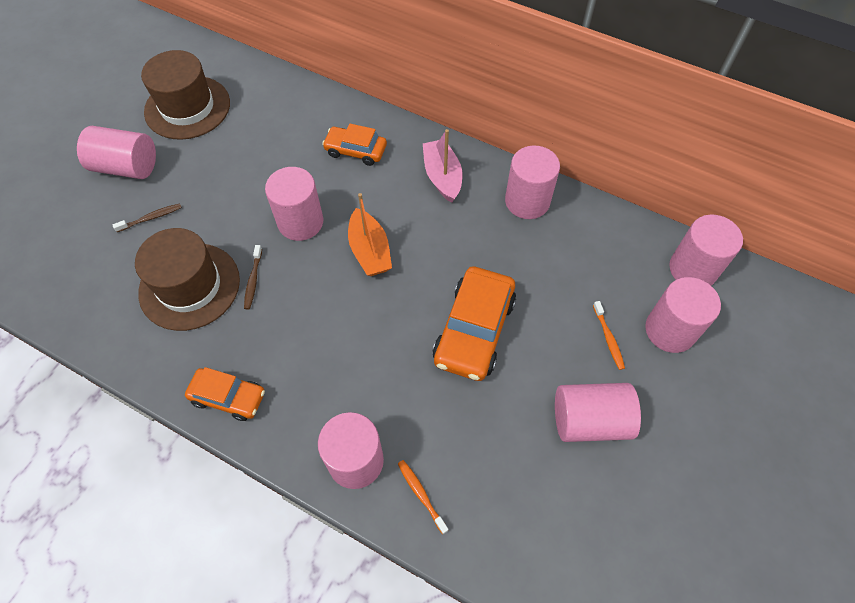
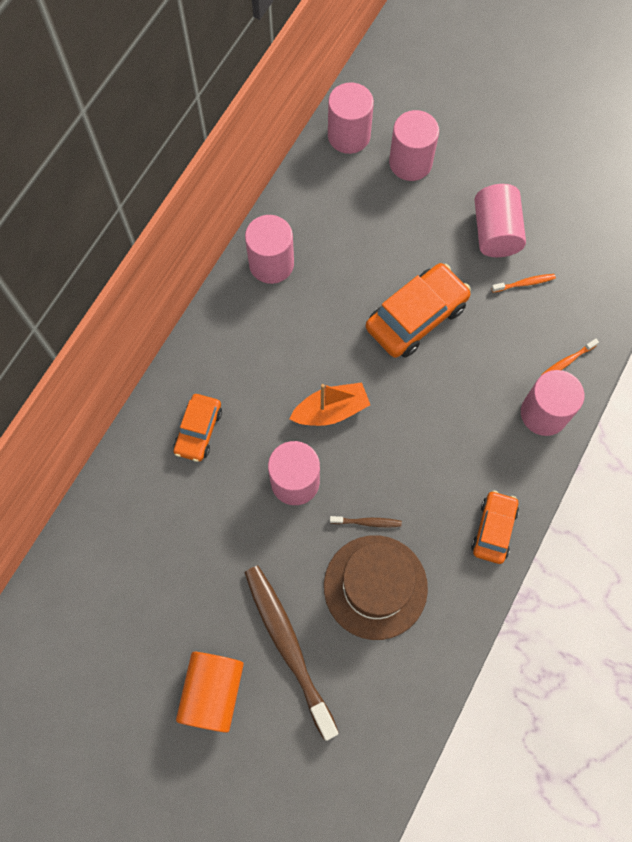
camera: 90 degrees left, 10 degrees up
(126, 167) = (213, 692): pink cylinder -> orange cylinder
(151, 218) = (288, 646): brown toothbrush -> brown toothbrush, size x2.44
(187, 107) = (120, 634): brown hat -> none
(442, 177) = (238, 342): pink boat -> none
(474, 330) = (416, 317): orange car -> orange car turned 60 degrees counterclockwise
(608, 338) = (420, 210): orange toothbrush -> orange toothbrush (524, 283)

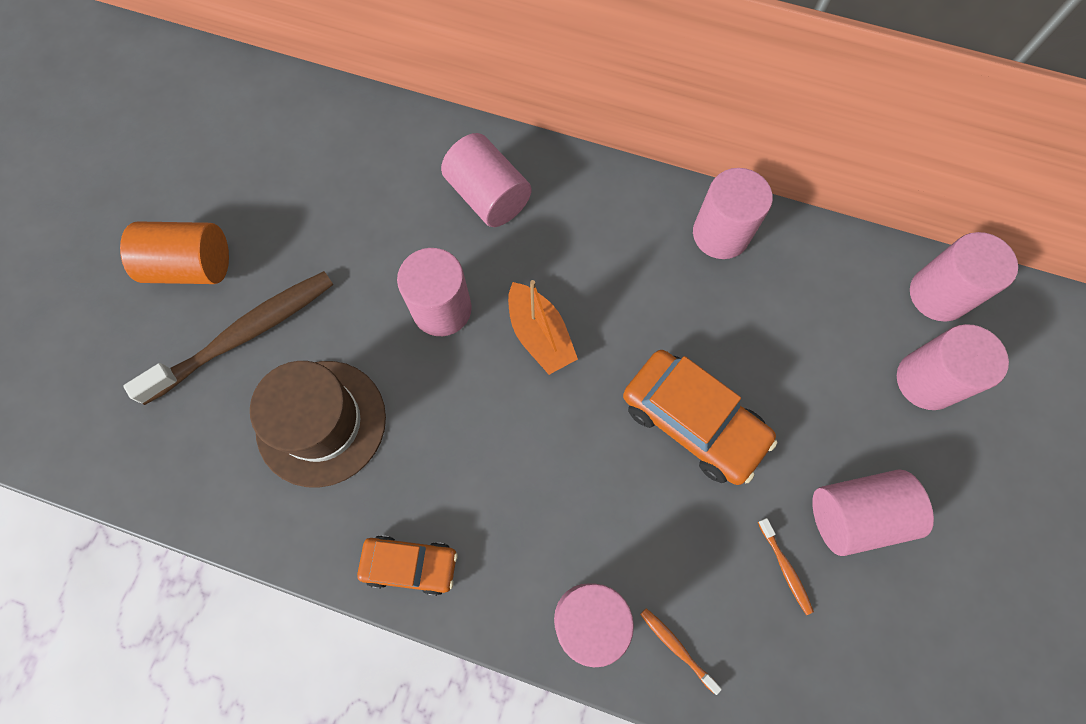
camera: 80 degrees right, 0 degrees up
(198, 431) = (488, 196): orange car -> pink cylinder
(367, 522) = (401, 400): brown toothbrush -> none

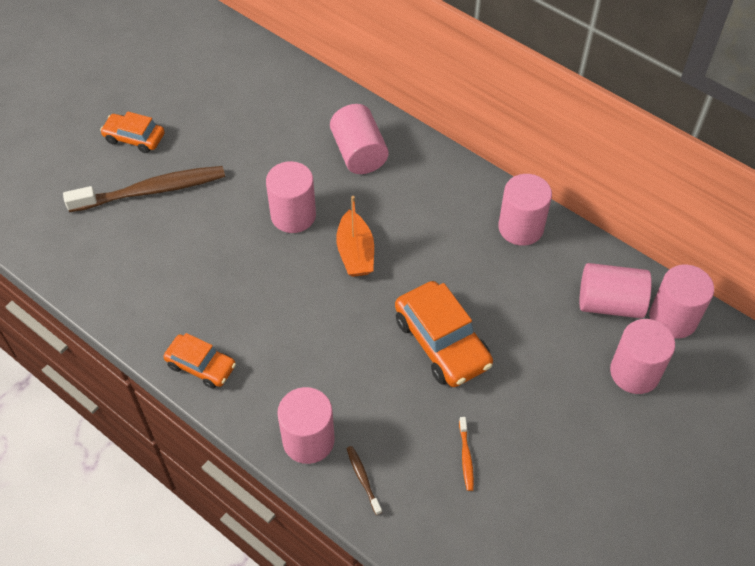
camera: 20 degrees right, 15 degrees down
(191, 266) = (134, 138): orange cylinder -> orange car
(321, 422) = (179, 260): brown hat -> none
(676, 647) = (363, 479): orange toothbrush -> brown toothbrush
(855, 515) = (535, 441): pink cylinder -> pink cylinder (610, 303)

